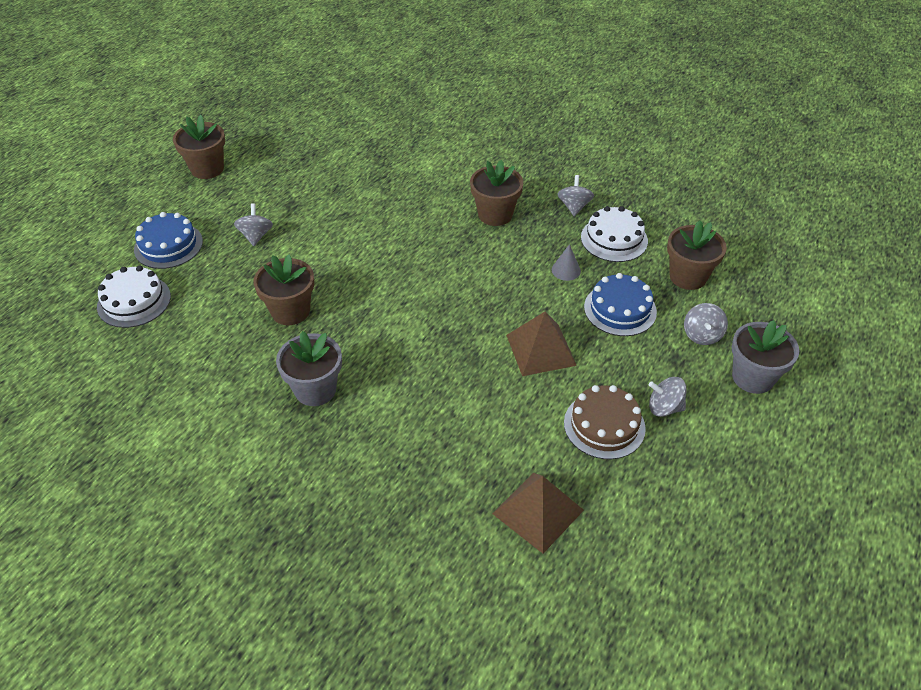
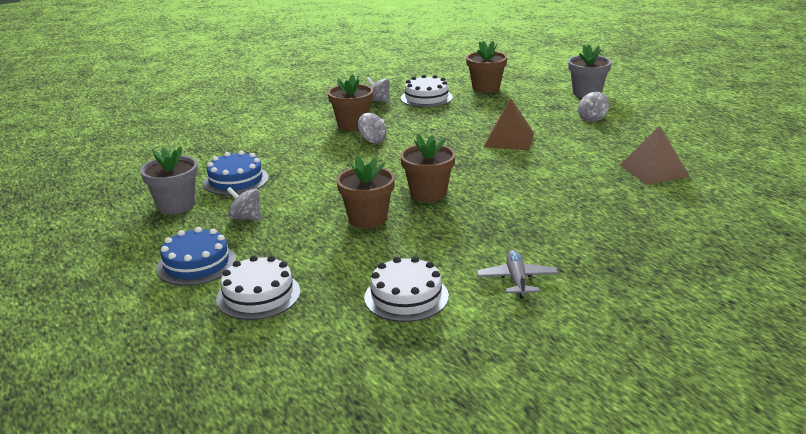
camera: 60 degrees left, 20 degrees down
(161, 391) = (406, 297): none -> white cake
(207, 169) = (105, 226): brown flower pot -> brown flower pot (428, 193)
(217, 459) = (517, 280): none -> grey plane
(315, 389) = (473, 224): grey flower pot -> grey flower pot (176, 205)
(566, 270) = (440, 117): grey cone -> none
(604, 425) = (594, 137): brown cake -> none
(620, 309) = (495, 111): blue cake -> blue cake (236, 180)
(702, 335) = (540, 96): grey spinning top -> grey spinning top (372, 140)

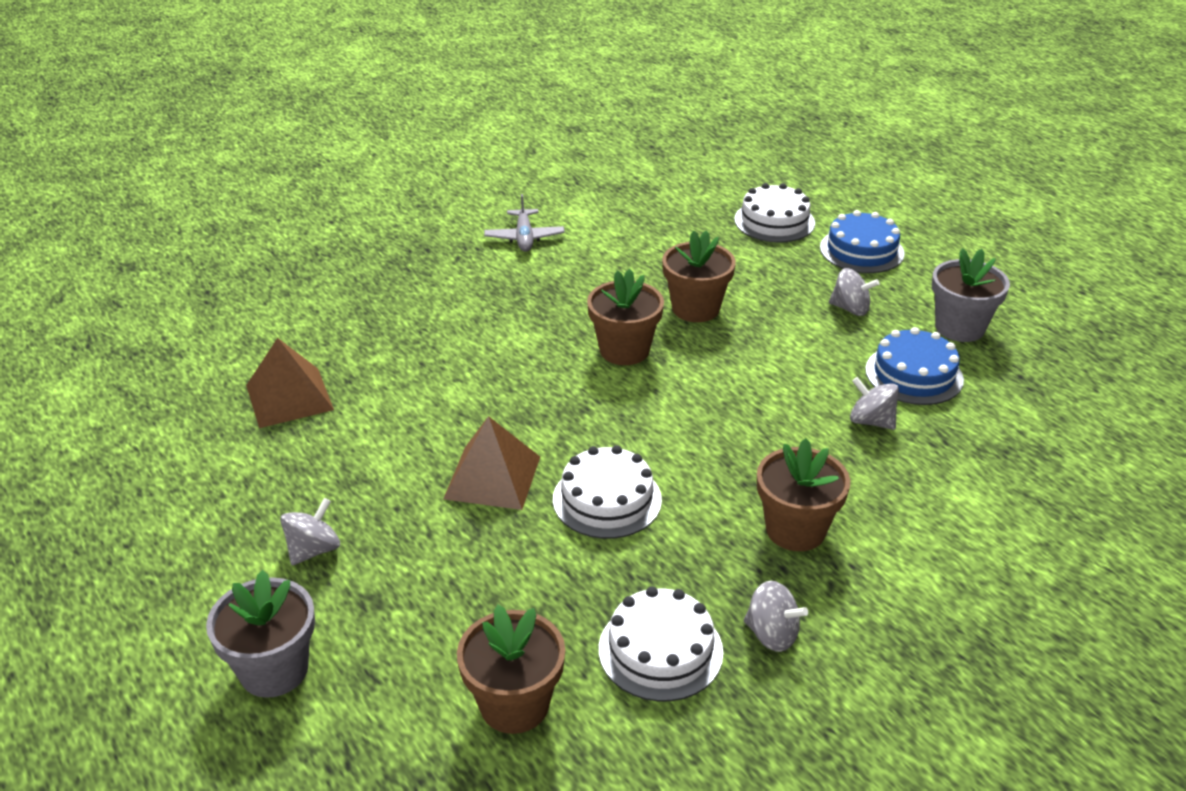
camera: 175 degrees right, 10 degrees up
(372, 140) = (739, 476): grey spinning top -> grey spinning top (871, 421)
(406, 297) = (631, 221): white cake -> white cake (607, 499)

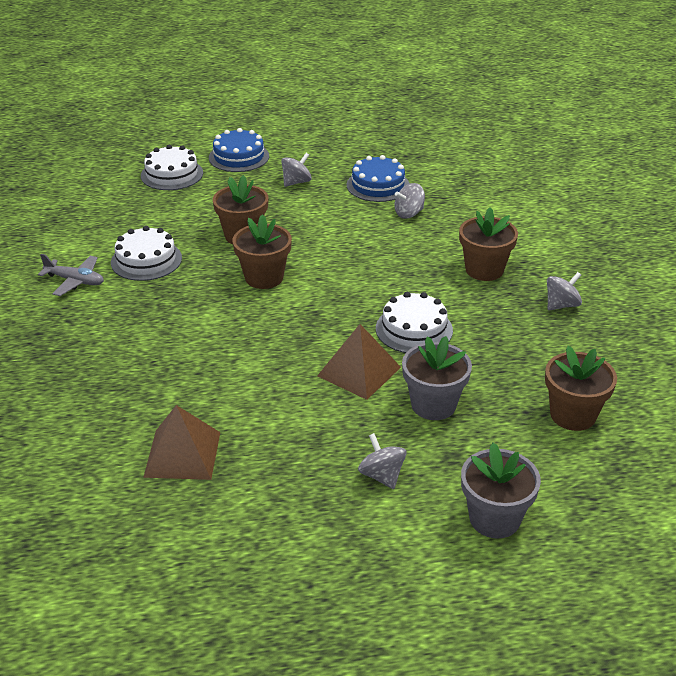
camera: 65 degrees left, 0 degrees up
(660, 650) = (555, 347): white cake -> white cake (146, 260)
(959, 327) = (347, 156): grey flower pot -> grey flower pot (433, 405)

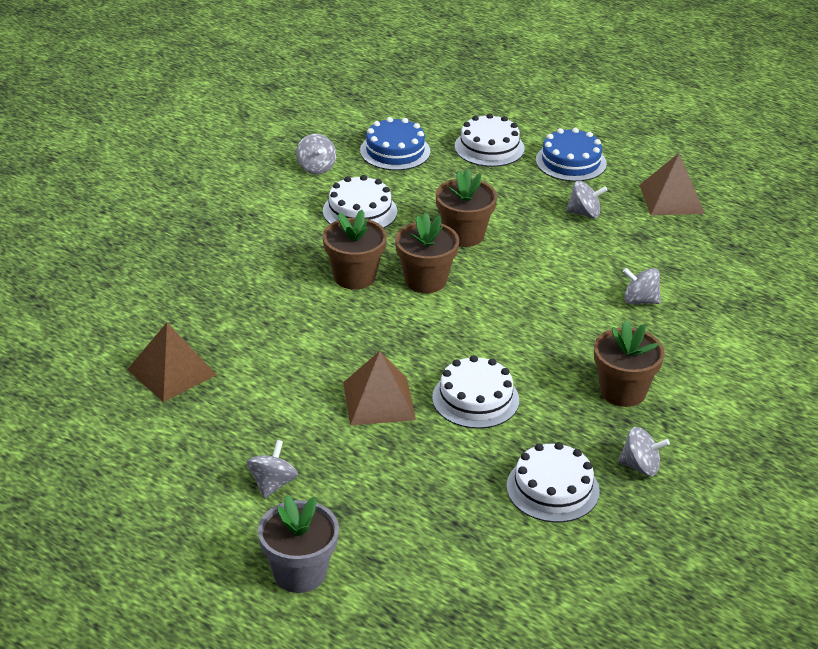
camera: 45 degrees right, 0 degrees up
(66, 249) = (316, 168): none -> grey spinning top
(75, 281) = (286, 197): grey plane -> none
(332, 148) = (671, 199): none -> brown pyramid
(378, 185) = (655, 258): blue cake -> blue cake (395, 151)
(433, 405) = (392, 465): grey flower pot -> none
(541, 351) = (552, 488): none -> white cake
(573, 415) = (488, 553): brown flower pot -> brown flower pot (354, 276)

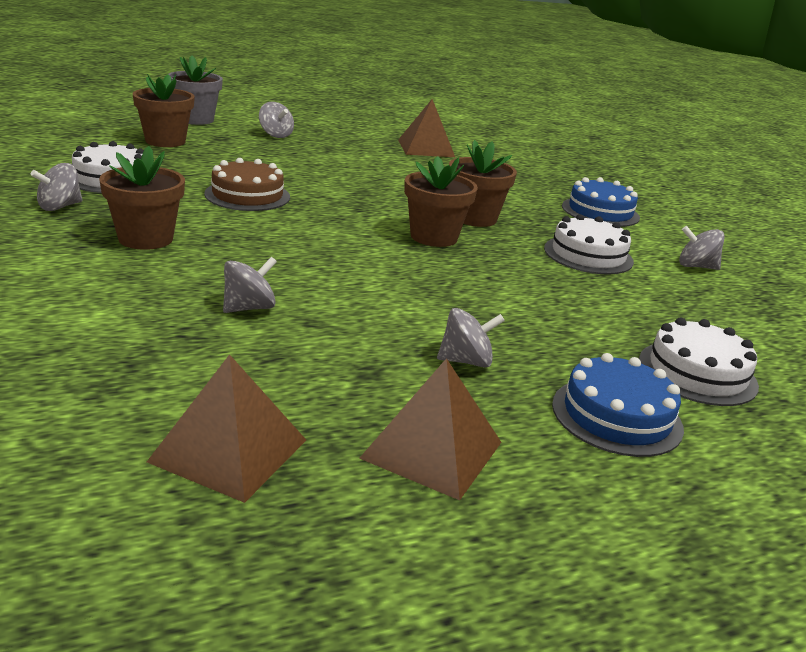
camera: 120 degrees right, 10 degrees down
(378, 401) = (302, 174): brown pyramid -> brown pyramid (229, 450)
(395, 151) = (716, 313): blue cake -> blue cake (600, 212)
(464, 235) = (493, 279): brown flower pot -> brown flower pot (165, 141)
(475, 399) = (247, 195): white cake -> brown cake
(584, 213) = (466, 361): grey spinning top -> grey spinning top turned 135 degrees counterclockwise

